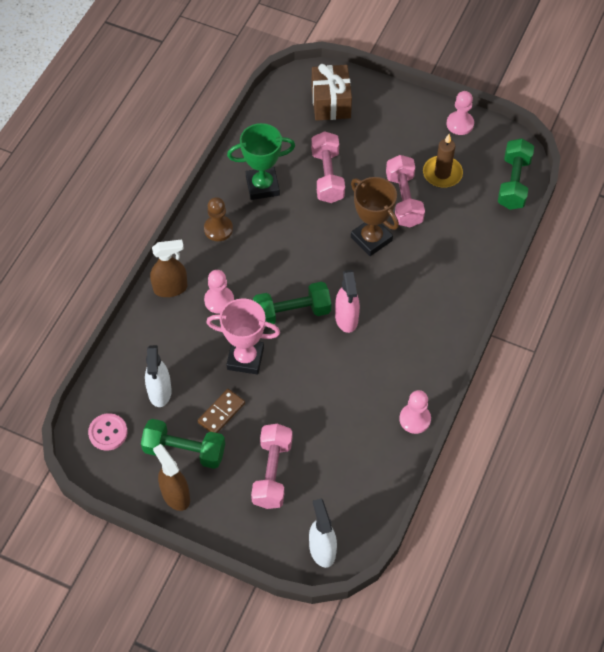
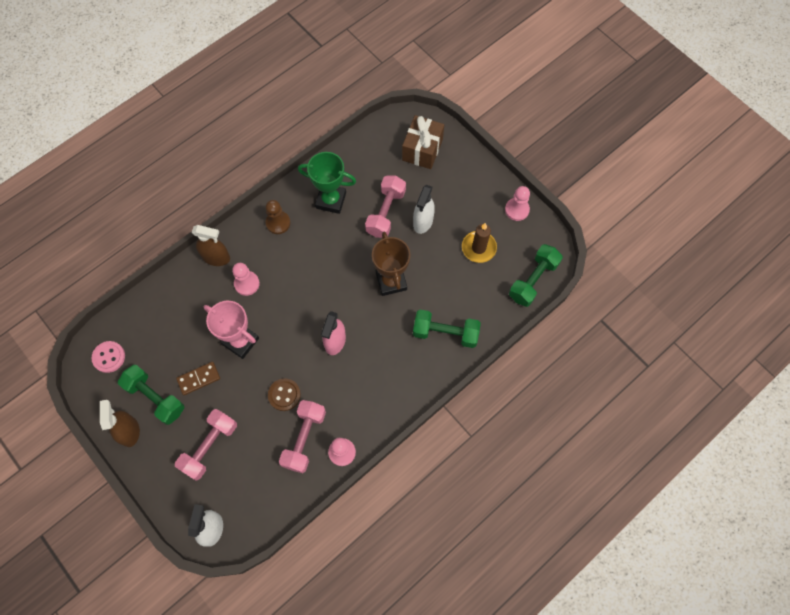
camera: 25 degrees right, 10 degrees up
(159, 392) = (163, 341): white spray bottle -> white spray bottle (423, 222)
(292, 312) = (296, 318): green dumbbell -> green dumbbell (445, 333)
(323, 390) = (284, 395): none -> brown button
(403, 200) = (435, 258): pink dumbbell -> pink dumbbell (304, 439)

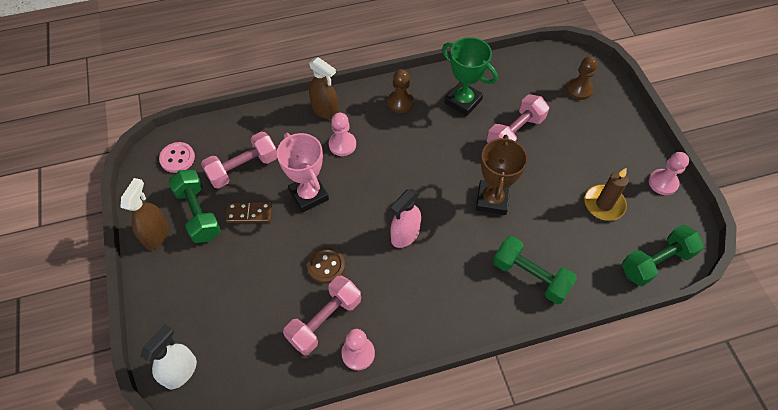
camera: 25 degrees right, 10 degrees down
(209, 446) = (224, 284): pink dumbbell -> pink dumbbell (243, 168)
(422, 150) = (579, 89): brown gift -> brown pawn
(423, 222) = (551, 156): white spray bottle -> none

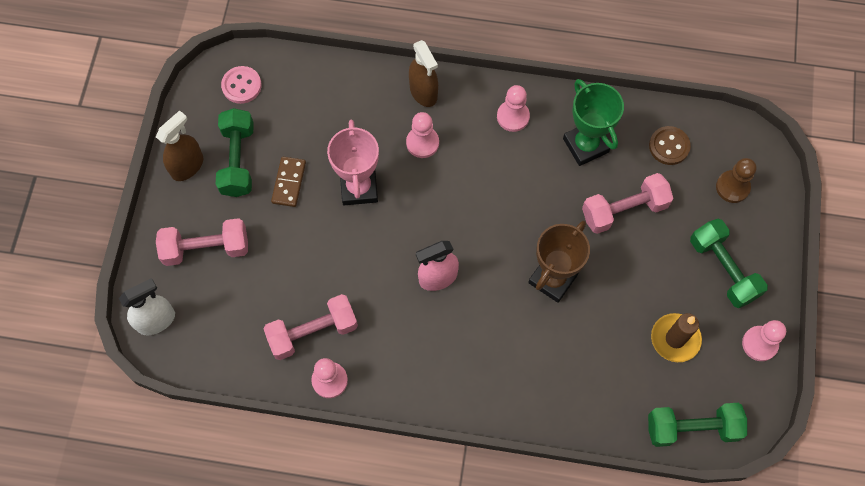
camera: 25 degrees right, 10 degrees up
(243, 168) = (304, 126): pink dumbbell -> pink dumbbell (206, 248)
(249, 213) = (289, 182): brown domino -> brown domino turned 75 degrees clockwise
(326, 266) = (340, 275): brown button -> brown button (669, 146)
(400, 102) = (513, 117): brown pawn -> pink pawn
(530, 276) = (546, 381): green dumbbell -> green dumbbell (723, 269)

